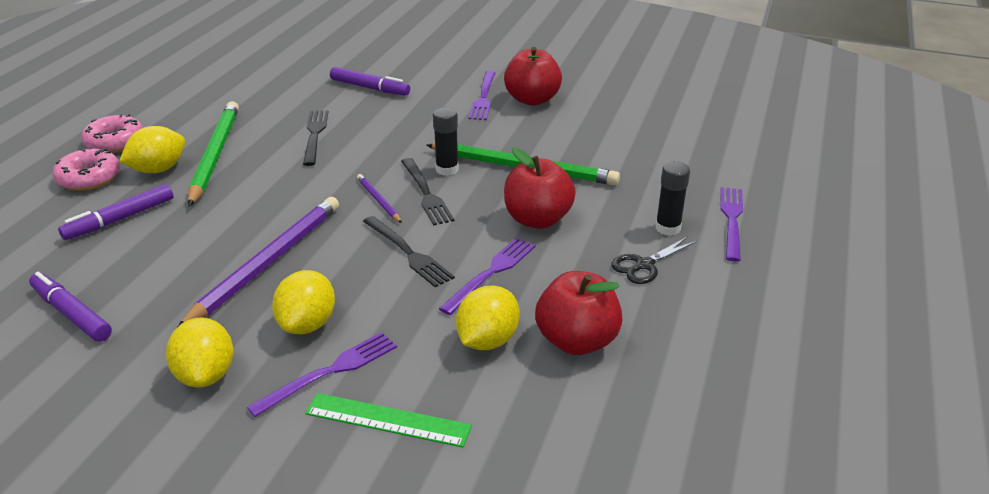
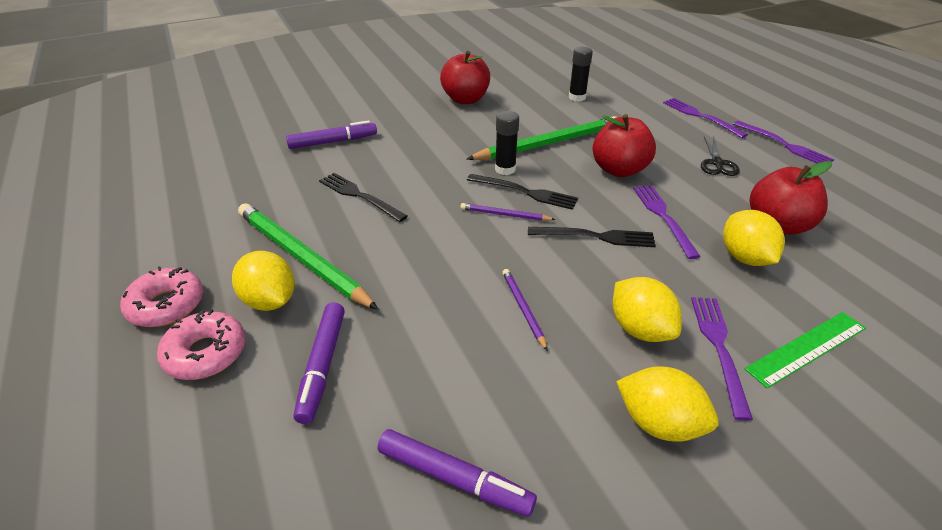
camera: 45 degrees left, 5 degrees up
(72, 313) = (454, 478): purple marker -> purple marker turned 150 degrees counterclockwise
(158, 169) = (270, 301): yellow lemon -> yellow lemon turned 45 degrees counterclockwise
(267, 263) = (523, 309): purple pencil -> purple pencil, size x0.47
(483, 98) = (431, 112): purple fork -> purple fork (784, 145)
(668, 228) = (685, 137): black glue stick -> black glue stick (577, 97)

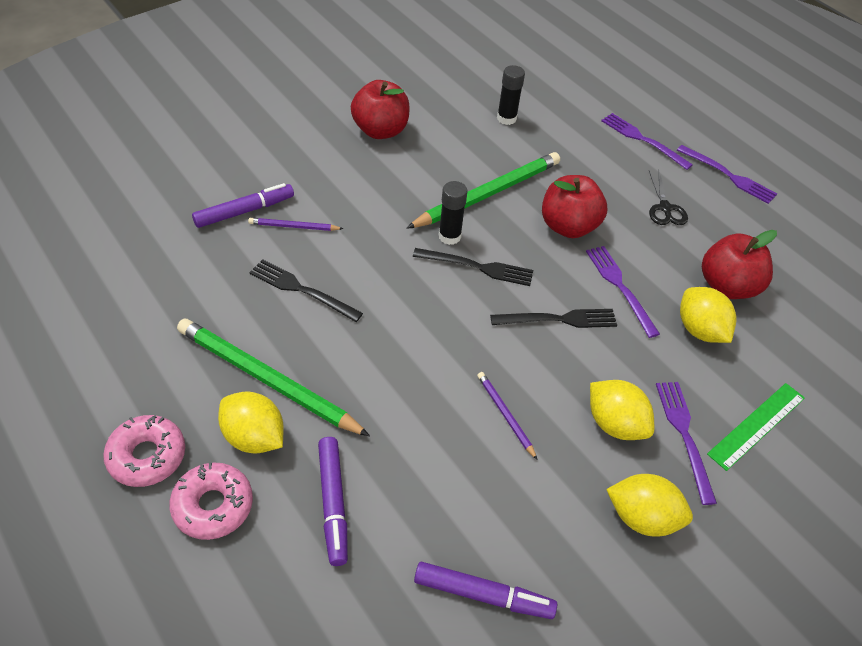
camera: 15 degrees left, 10 degrees up
(504, 215) = (463, 300): purple pencil -> purple pencil (293, 227)

